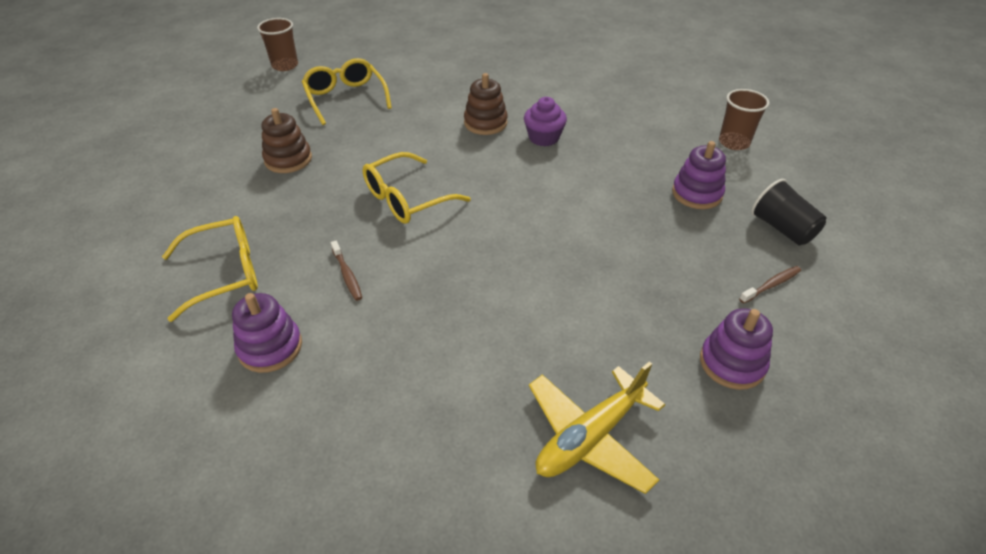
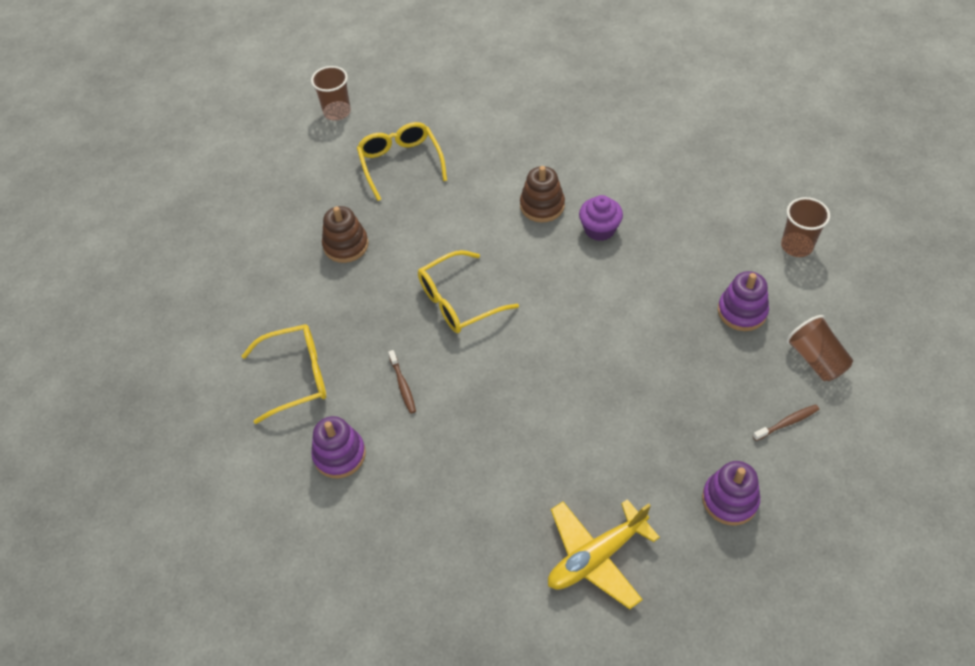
camera: 10 degrees right, 10 degrees up
(782, 229) = (816, 359): black cup -> brown cup

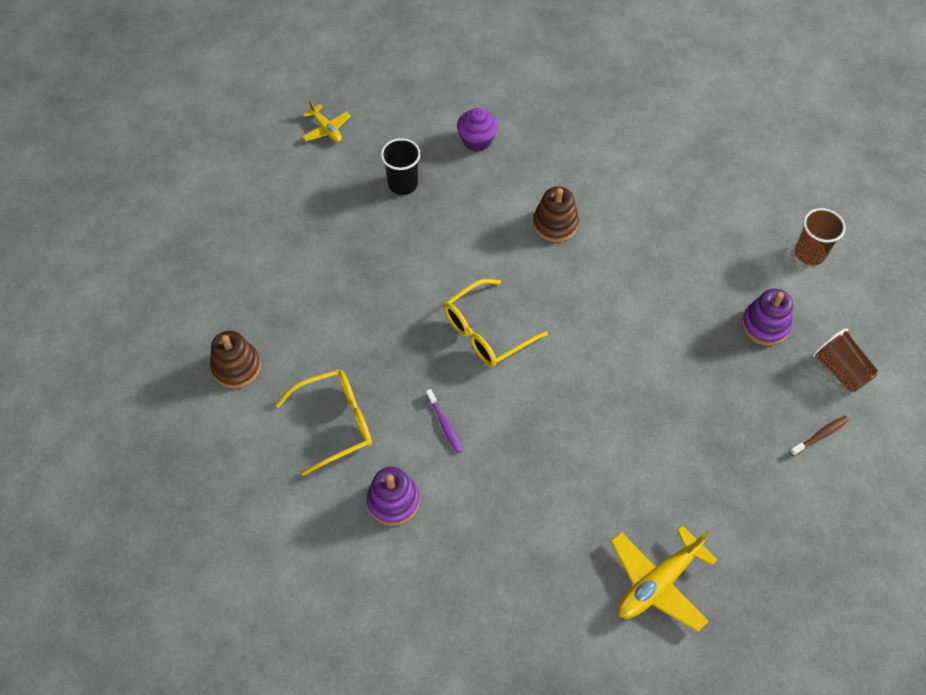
camera: 10 degrees left, 5 degrees up
(337, 112) = (326, 129): brown cup -> yellow plane
(346, 245) = (361, 278): brown stacking toy -> brown stacking toy (236, 367)
(400, 163) = (403, 184): yellow glasses -> black cup
(402, 385) = (444, 424): brown toothbrush -> purple toothbrush
(599, 229) = (616, 246): purple cupcake -> purple cupcake (477, 140)
(729, 500) = (775, 516): purple stacking toy -> none

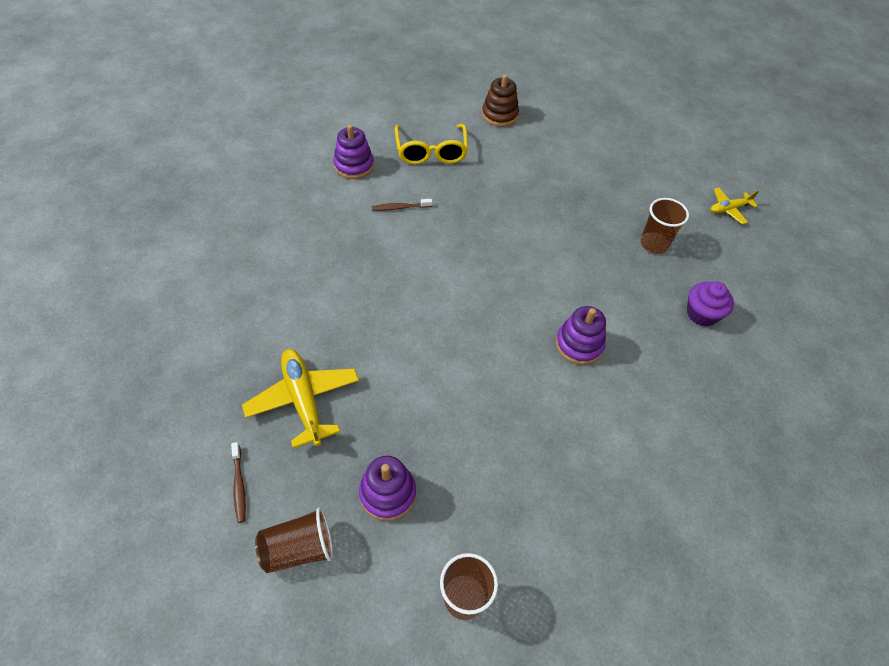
camera: 105 degrees right, 5 degrees down
(403, 184) = (654, 244): black cup -> brown cup
(444, 424) = (400, 207): purple toothbrush -> brown toothbrush
(486, 332) = (474, 256): yellow glasses -> none
(555, 224) = (579, 345): brown stacking toy -> purple stacking toy
(658, 582) = (194, 294): yellow plane -> yellow plane (304, 400)

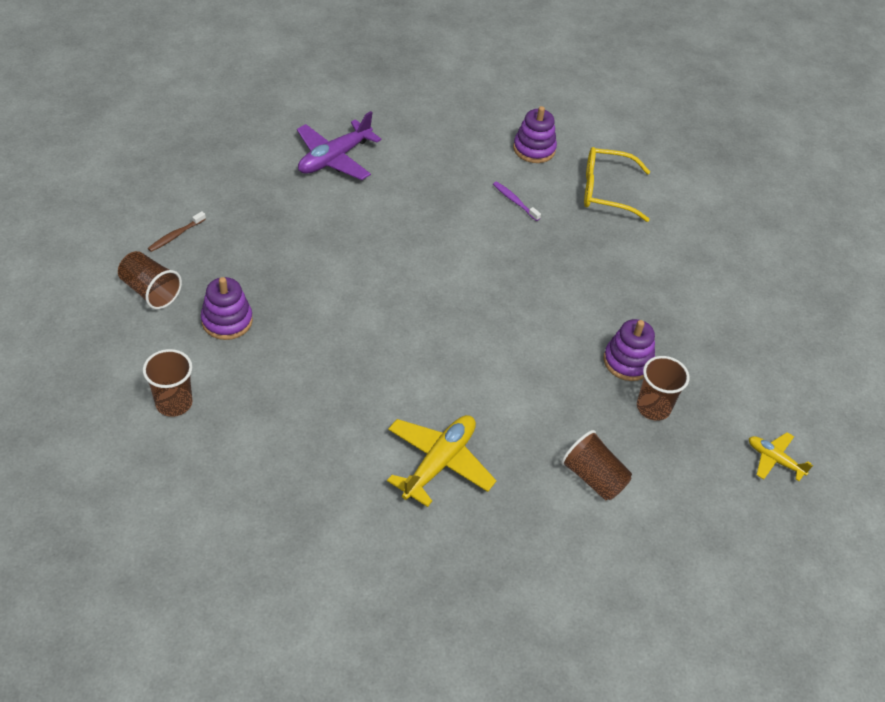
camera: 55 degrees right, 5 degrees down
(248, 299) = (334, 158): none -> purple plane
(304, 400) = (269, 235): yellow plane -> yellow plane (439, 463)
(400, 207) = (515, 201): brown toothbrush -> purple toothbrush
(431, 152) = (605, 191): yellow glasses -> yellow glasses turned 45 degrees clockwise
(499, 115) = (712, 218): brown stacking toy -> none
(579, 345) = (469, 390): purple stacking toy -> purple stacking toy (627, 361)
(702, 314) = (593, 477): purple cupcake -> brown cup

